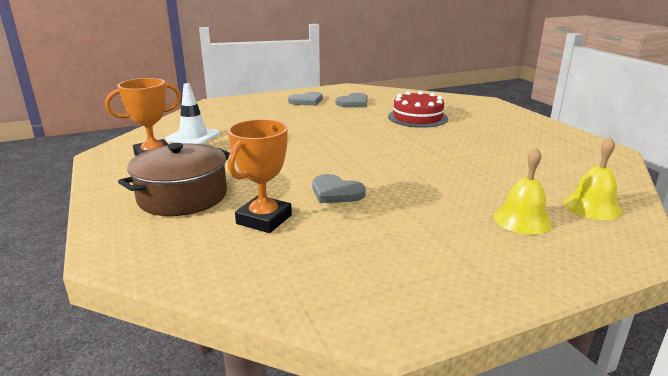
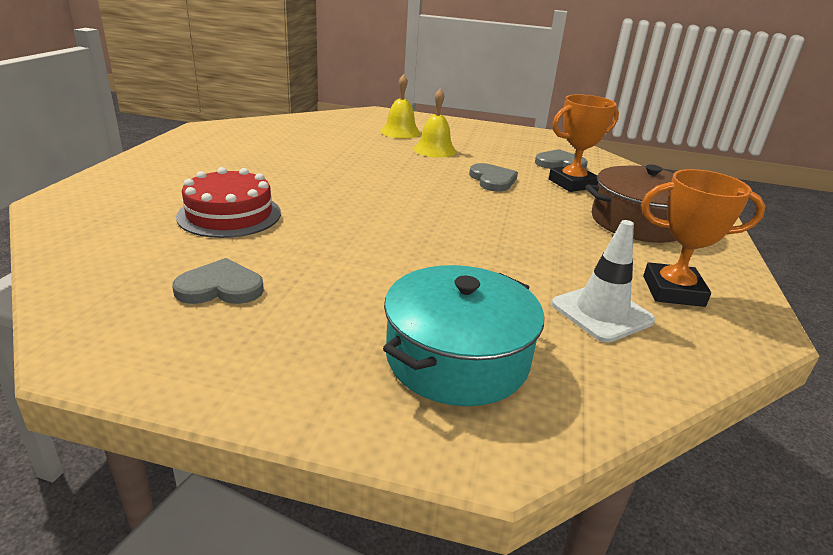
camera: 145 degrees left, 5 degrees up
(244, 111) = (457, 358): none -> turquoise pot
(306, 101) = (285, 337): grey heart -> grey heart (560, 163)
(592, 206) = (343, 122): yellow bell -> yellow bell (434, 150)

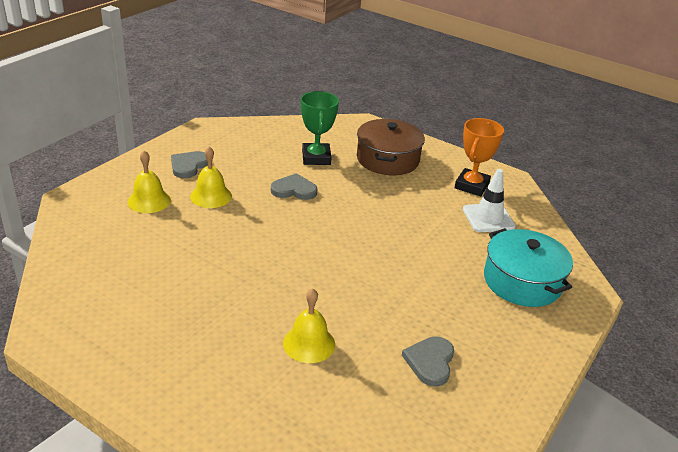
camera: 70 degrees left, 5 degrees up
(229, 214) = (309, 343): red cake -> yellow bell
(560, 163) = (275, 147): grey heart -> grey heart (188, 166)
(572, 183) = (316, 158): orange trophy -> green trophy

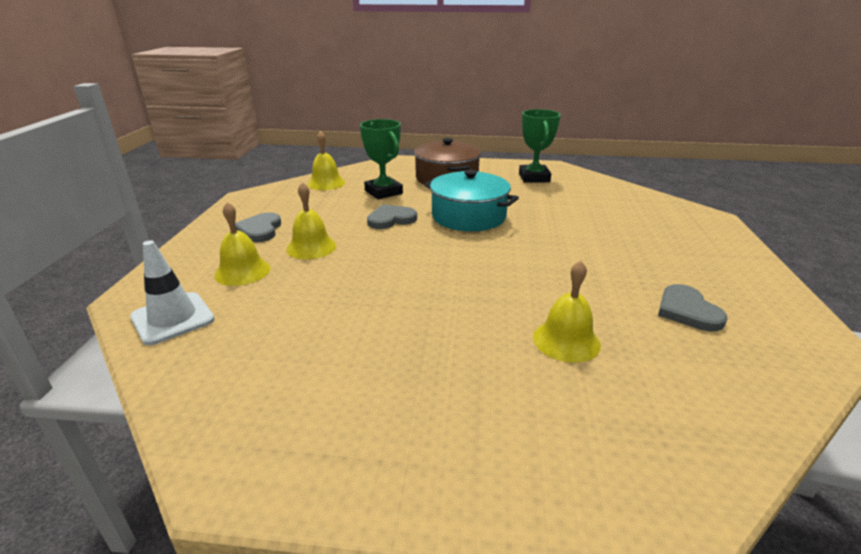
camera: 25 degrees left, 5 degrees down
(278, 131) = (326, 183): none -> yellow bell
(471, 186) = (534, 178): orange trophy -> green trophy
(488, 218) = (575, 193): white traffic cone -> white traffic cone (173, 318)
(522, 281) = (660, 226): turquoise pot -> turquoise pot (468, 216)

